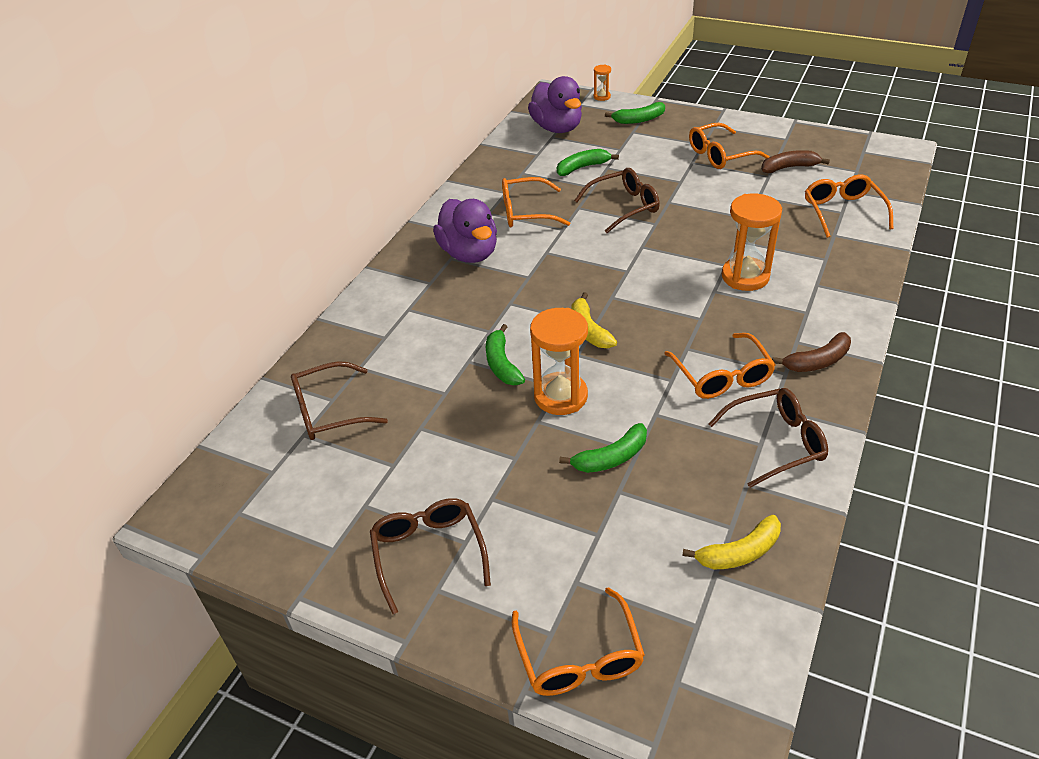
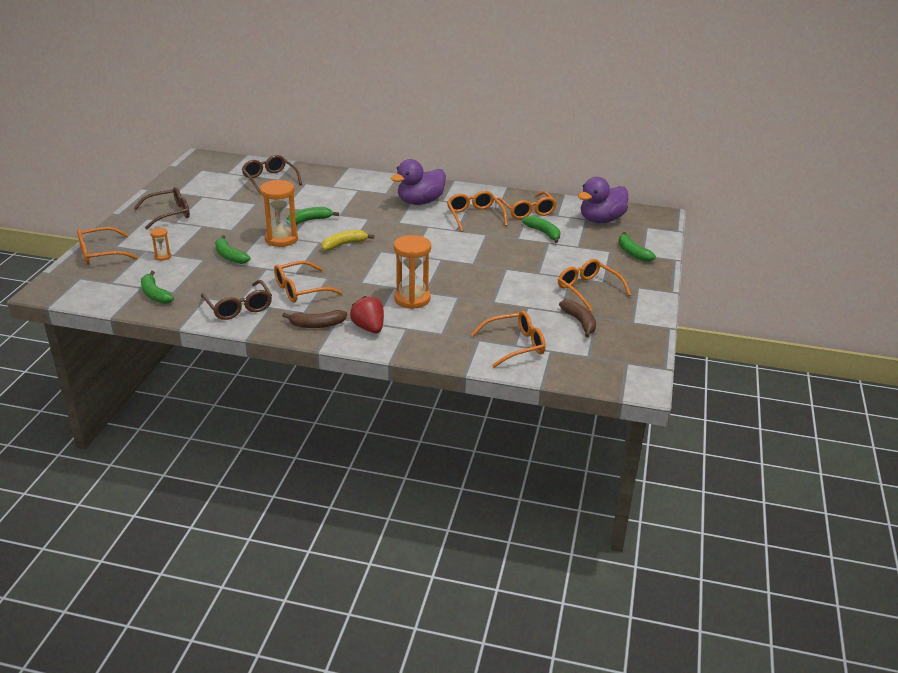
camera: 75 degrees right, 10 degrees down
(521, 173) = (527, 211): none -> orange glasses
(602, 97) = (665, 235): orange hourglass -> orange hourglass (162, 256)
(624, 207) = (493, 251): brown glasses -> none
(739, 552) = (155, 294): yellow banana -> green banana
(817, 361) = (317, 325): brown banana -> brown banana turned 60 degrees counterclockwise
(820, 315) = (369, 328): none -> red strawberry

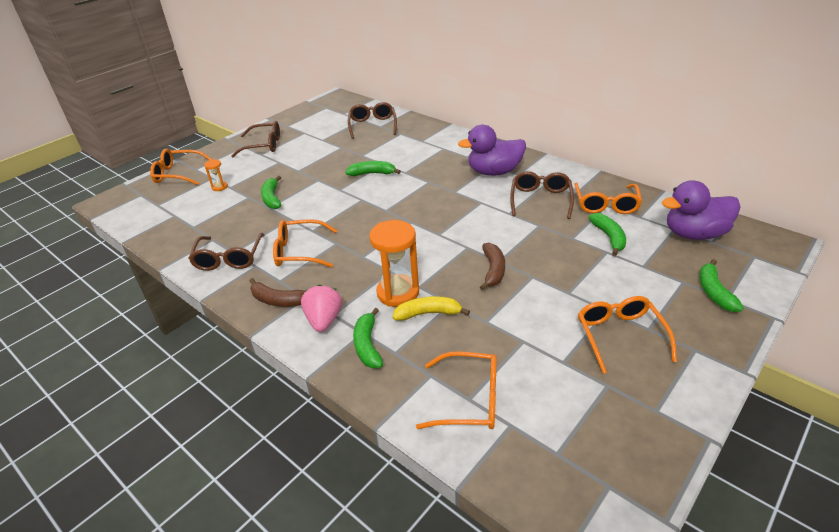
camera: 30 degrees right, 5 degrees up
(155, 294) = (177, 225): green banana -> green banana (367, 345)
(281, 239) = (331, 189): orange hourglass -> none
(344, 244) = (382, 207): yellow banana -> yellow banana (428, 313)
(369, 328) = (324, 320): red strawberry -> pink strawberry
(474, 216) = (540, 200): orange glasses -> brown glasses
(580, 322) = (579, 387): brown banana -> brown banana (493, 270)

